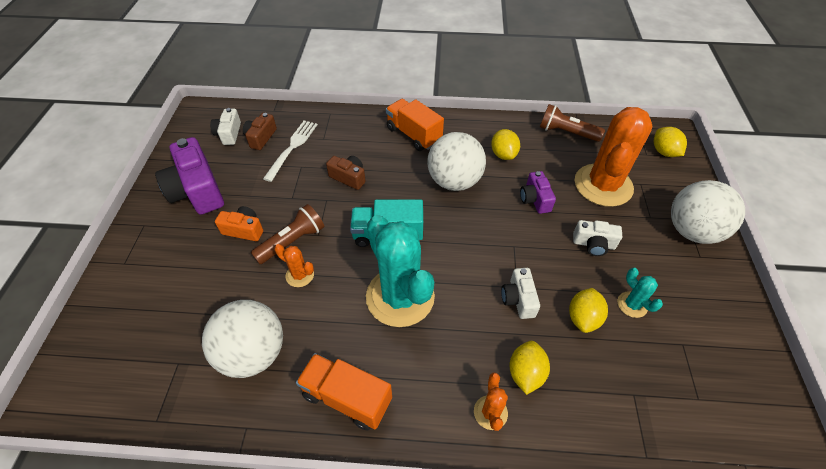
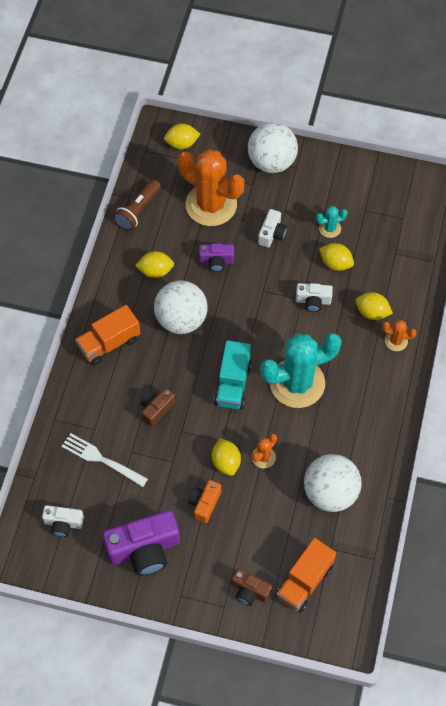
camera: 80 degrees left, 10 degrees up
(261, 138) = (78, 490): brown camera -> brown camera (250, 591)
(292, 241) = (226, 462): brown flashlight -> yellow lemon
(347, 397) = (374, 429): orange truck -> orange truck (304, 581)

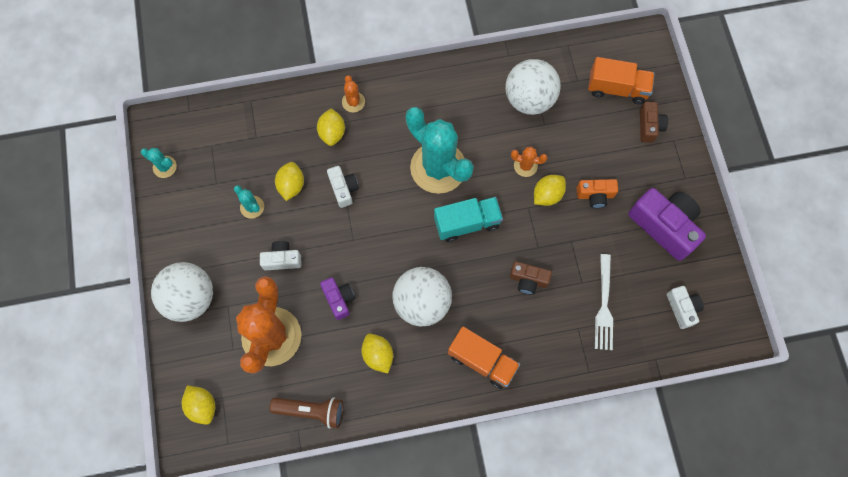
camera: 115 degrees left, 10 degrees up
(397, 179) = (164, 167): none -> turquoise cactus

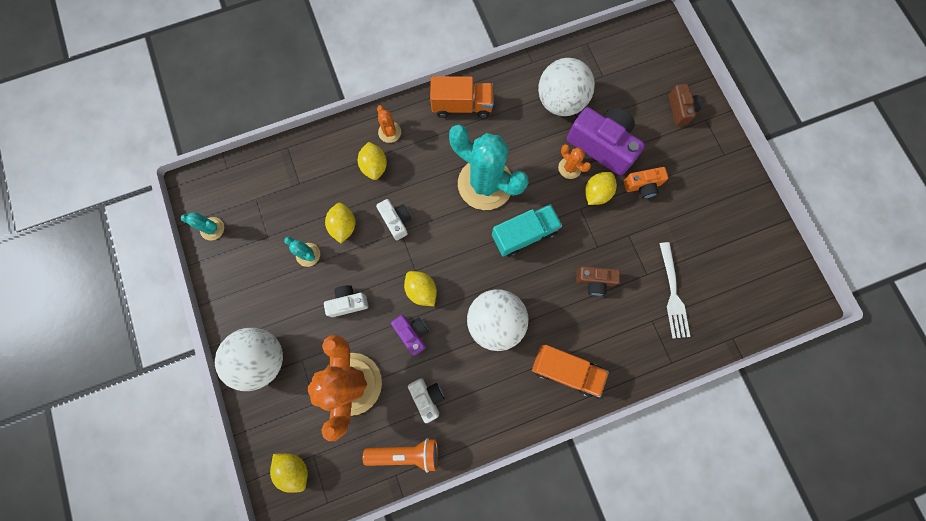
camera: 10 degrees left, 5 degrees up
(311, 410) = (406, 453): brown flashlight -> orange flashlight
(378, 355) = (462, 383): yellow lemon -> yellow lemon (421, 290)
(525, 166) = (569, 168): orange cactus -> orange cactus turned 45 degrees clockwise
(617, 88) = (642, 78): orange truck -> orange truck (462, 106)
(664, 226) = (714, 205): purple camera -> purple camera (602, 145)
(682, 308) = (748, 283): white camera -> white camera (427, 397)

